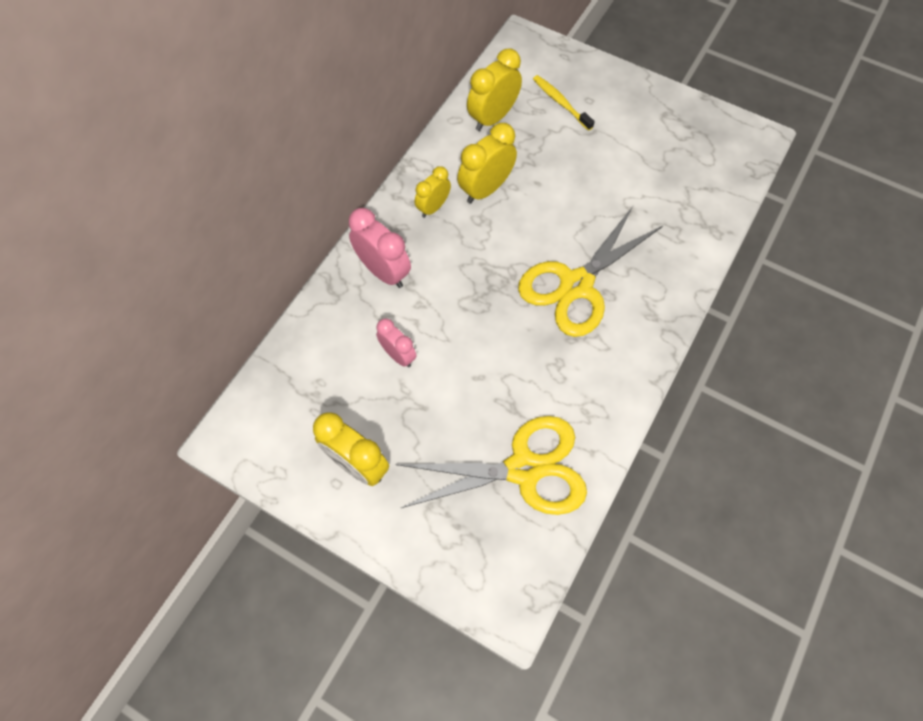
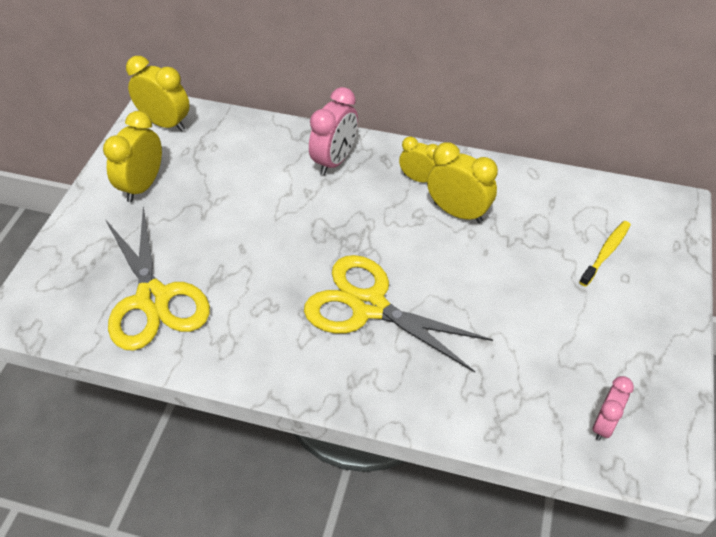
camera: 75 degrees right, 15 degrees down
(398, 355) = (251, 189): pink clock -> pink clock (604, 425)
(492, 118) = (552, 200): yellow clock -> yellow clock (165, 123)

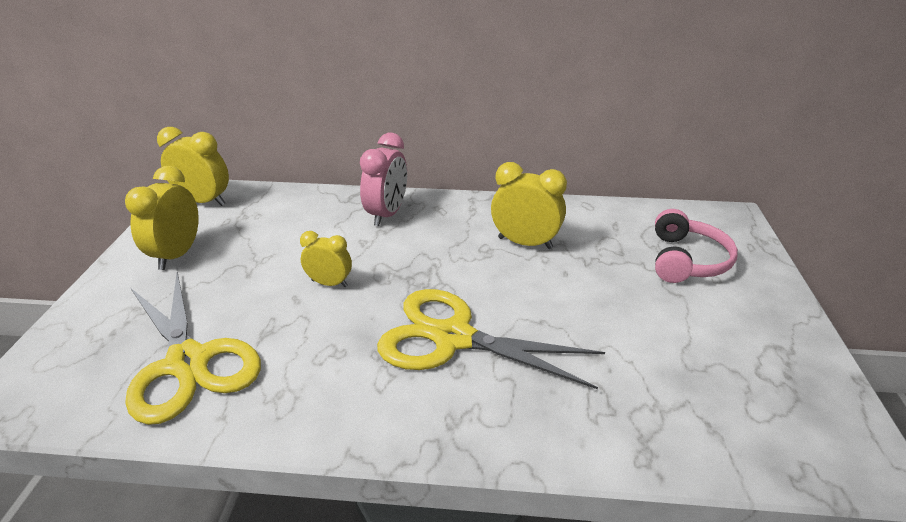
camera: 10 degrees left, 15 degrees down
(418, 179) = (476, 220): yellow clock -> yellow clock (329, 283)
(604, 425) = (769, 426): pink clock -> none
(606, 253) = (686, 260): yellow toothbrush -> pink headphones

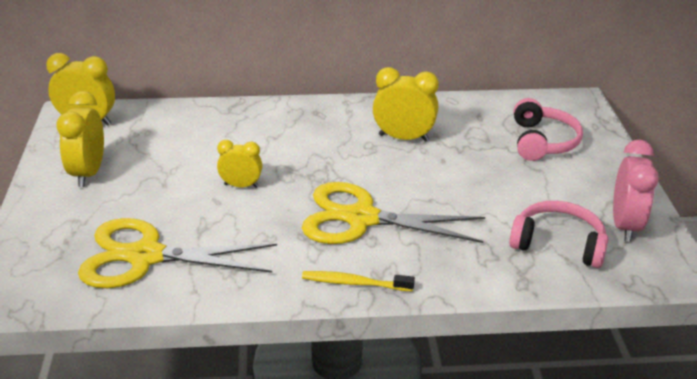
camera: 10 degrees left, 0 degrees up
(188, 362) = (146, 256): yellow scissors -> yellow scissors turned 135 degrees clockwise
(387, 214) = (271, 122): pink clock -> pink clock (625, 226)
(420, 429) = (354, 283): none -> yellow toothbrush
(697, 400) = (558, 244): none -> pink headphones

